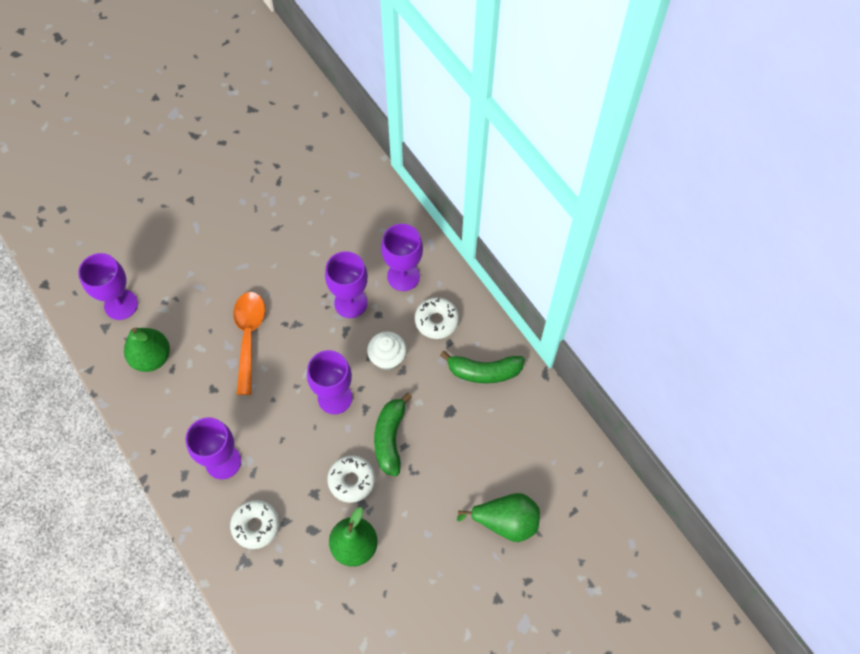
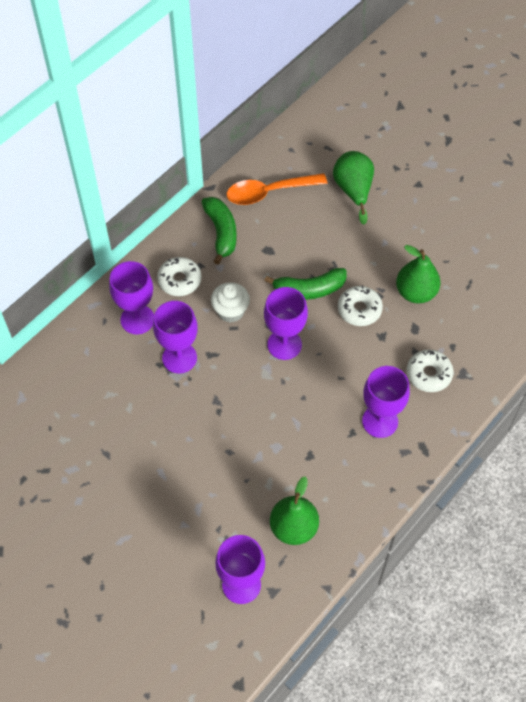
camera: 105 degrees left, 5 degrees down
(249, 337) = (243, 440): orange spoon -> orange spoon (269, 192)

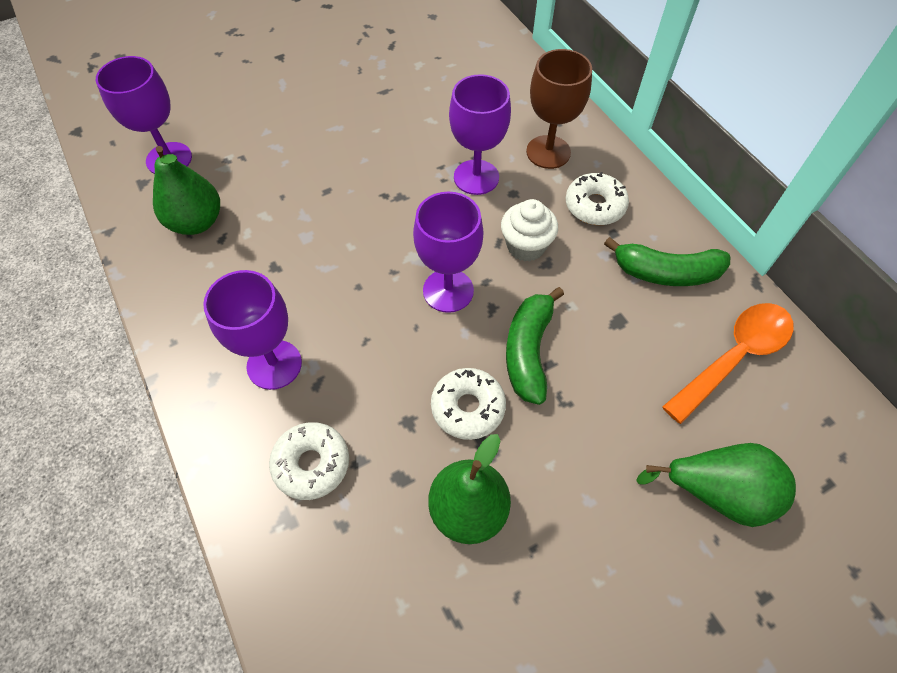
camera: 110 degrees right, 0 degrees up
(137, 319) = (548, 152): purple goblet -> brown goblet
(269, 192) = (734, 357): orange spoon -> orange spoon turned 45 degrees clockwise

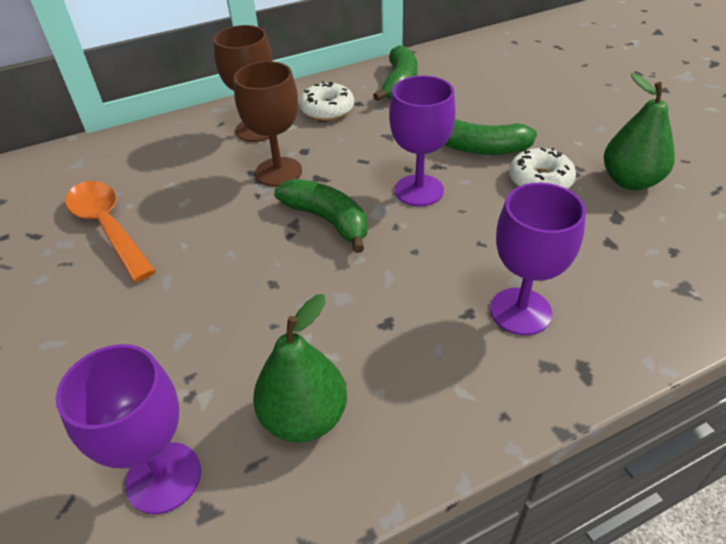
camera: 85 degrees left, 15 degrees down
(311, 464) = (624, 274): white donut -> none
(403, 220) = (327, 220): none -> green banana
(476, 177) = (278, 172): purple goblet -> brown goblet
(526, 246) = (369, 146): white cupcake -> none
(717, 492) = (576, 80): green pear -> none
(734, 357) = (472, 65): orange spoon -> orange spoon (108, 227)

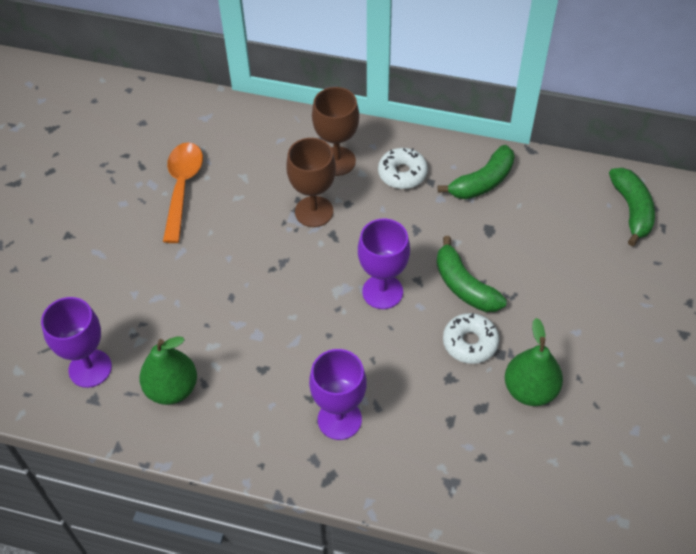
camera: 40 degrees right, 10 degrees up
(327, 220) = (303, 274): green banana -> green banana (631, 210)

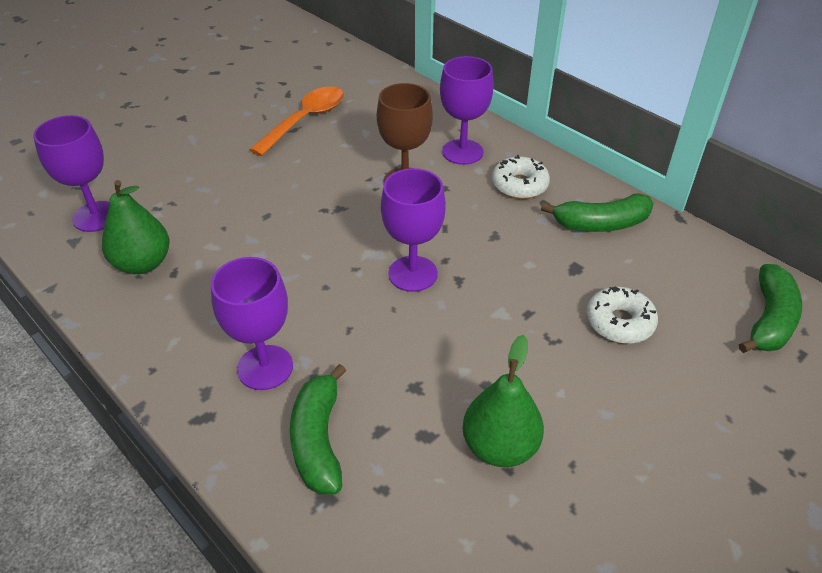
camera: 30 degrees right, 10 degrees down
(337, 161) = (462, 152): brown goblet -> purple goblet
(464, 286) = (505, 307): green banana -> green banana (318, 440)
(470, 343) = (467, 363): white donut -> white donut (619, 322)

